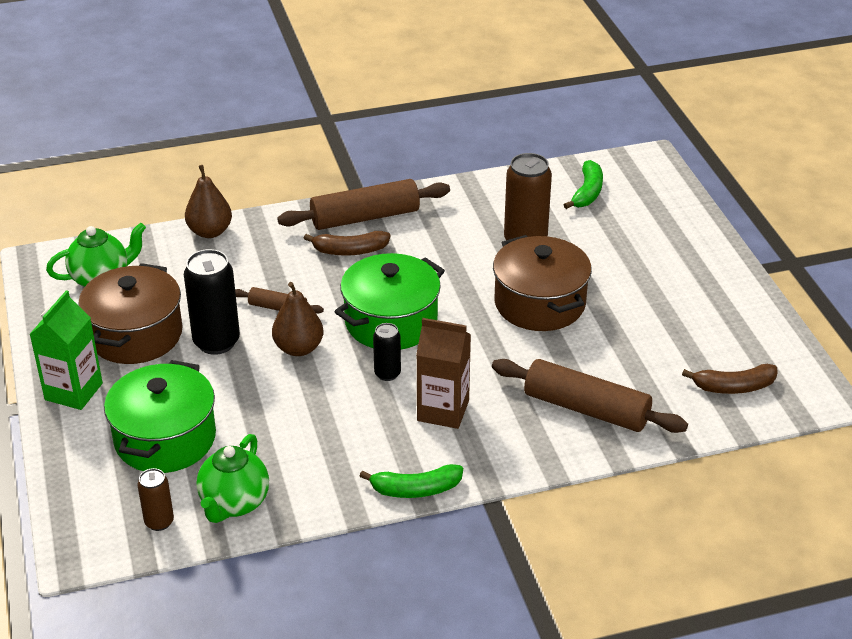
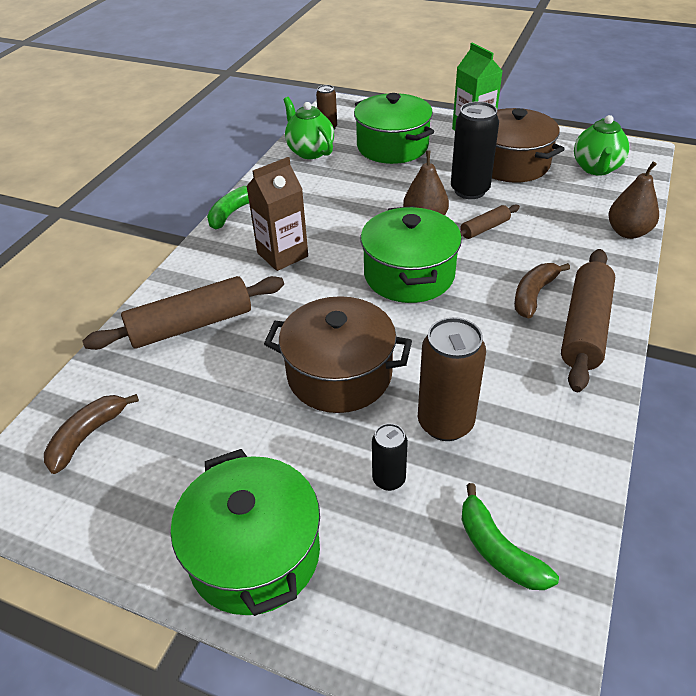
camera: 130 degrees right, 5 degrees up
(387, 374) = (351, 247): black can -> black can (389, 479)
(699, 267) = (255, 553): none -> green pot

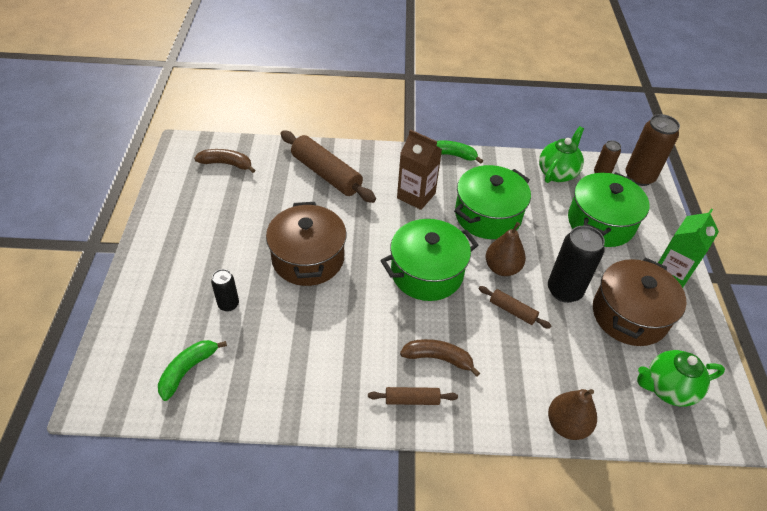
camera: 65 degrees right, 5 degrees up
(255, 553) = (165, 257): green pot -> green pot (488, 215)
(445, 423) = (282, 324): brown can -> brown can (639, 177)
(585, 327) = (412, 400): brown rolling pin -> brown rolling pin, size x0.51

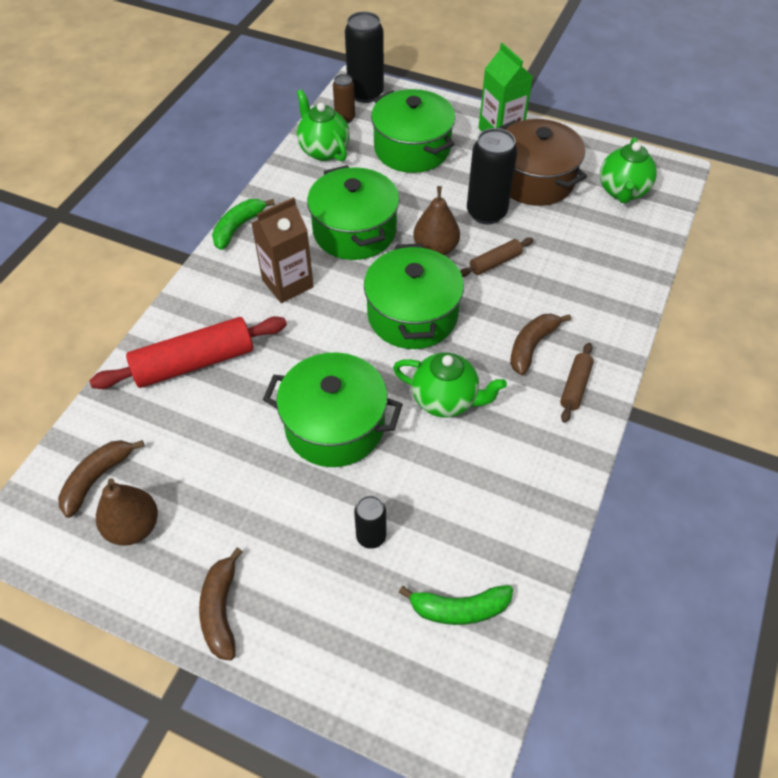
camera: 65 degrees left, 5 degrees up
(157, 247) = (221, 610): none -> brown banana
(188, 370) = (459, 609): green banana -> green banana turned 60 degrees counterclockwise
(308, 258) = (335, 426): brown pot -> green pot
(326, 174) = (194, 363): brown rolling pin -> red rolling pin
(357, 315) = (445, 400): none -> green teapot
(567, 425) = (639, 276): brown pear -> brown pear (133, 527)
(639, 177) = (365, 94): brown can -> black can

